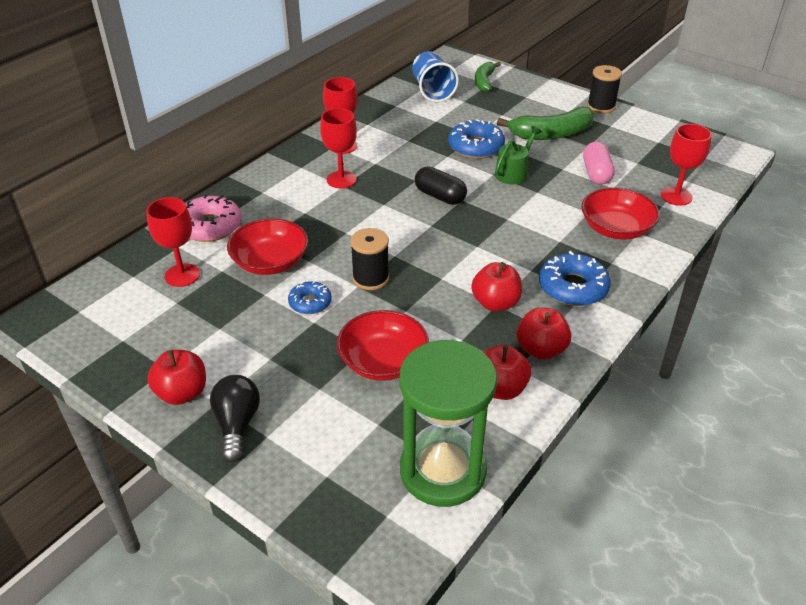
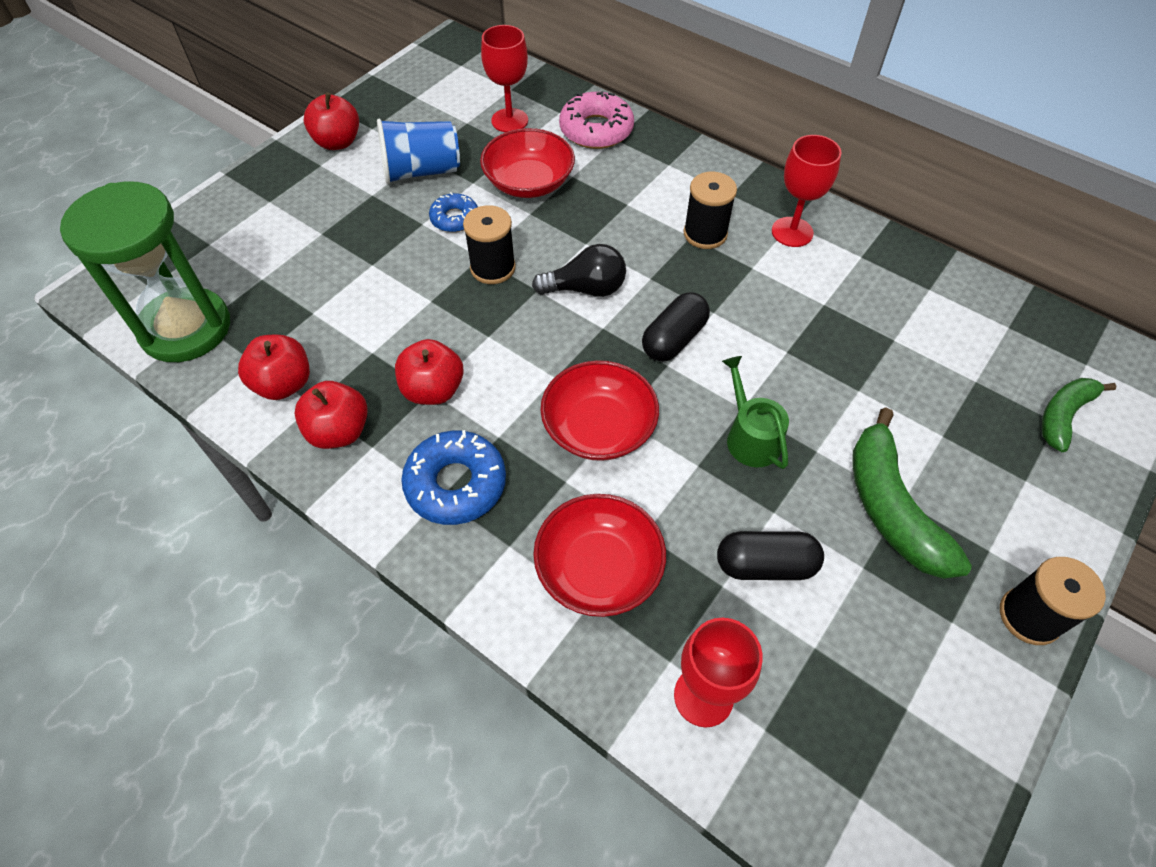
camera: 90 degrees right, 15 degrees up
(237, 425) = (289, 180): black light bulb -> black light bulb (586, 289)
(341, 179) = (705, 234): red goblet -> black spool
(383, 361) = (350, 281): red bowl -> red bowl (599, 427)
(432, 90) = (998, 337): blue cup -> blue cup (421, 171)
(476, 147) = (821, 390): blue donut -> none
(484, 81) = (1063, 416): green banana -> green banana turned 60 degrees counterclockwise
(513, 173) = (750, 437): green watering can -> green watering can turned 150 degrees counterclockwise
(596, 173) = (765, 565): pink capsule -> black capsule

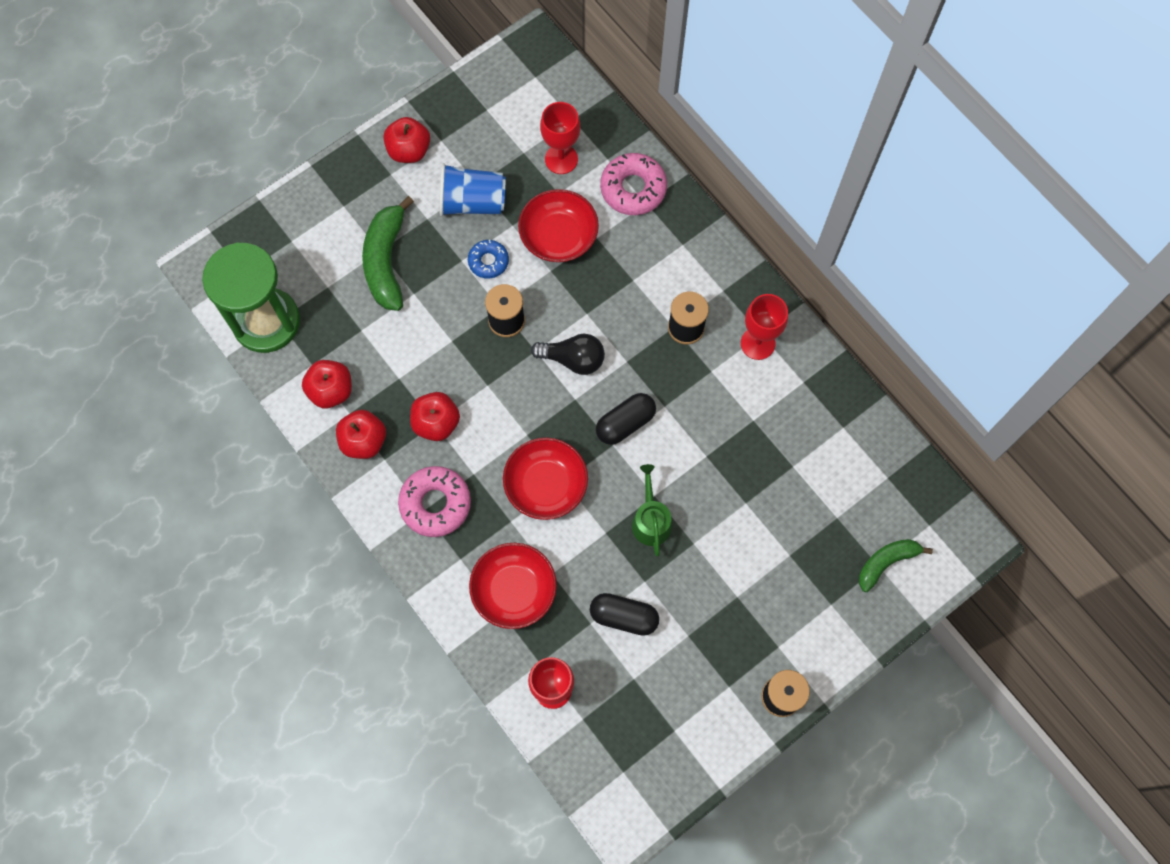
camera: 15 degrees right, 15 degrees up
(456, 484) = (435, 504): blue donut -> pink donut
(890, 508) = (726, 599): green banana -> green banana (386, 261)

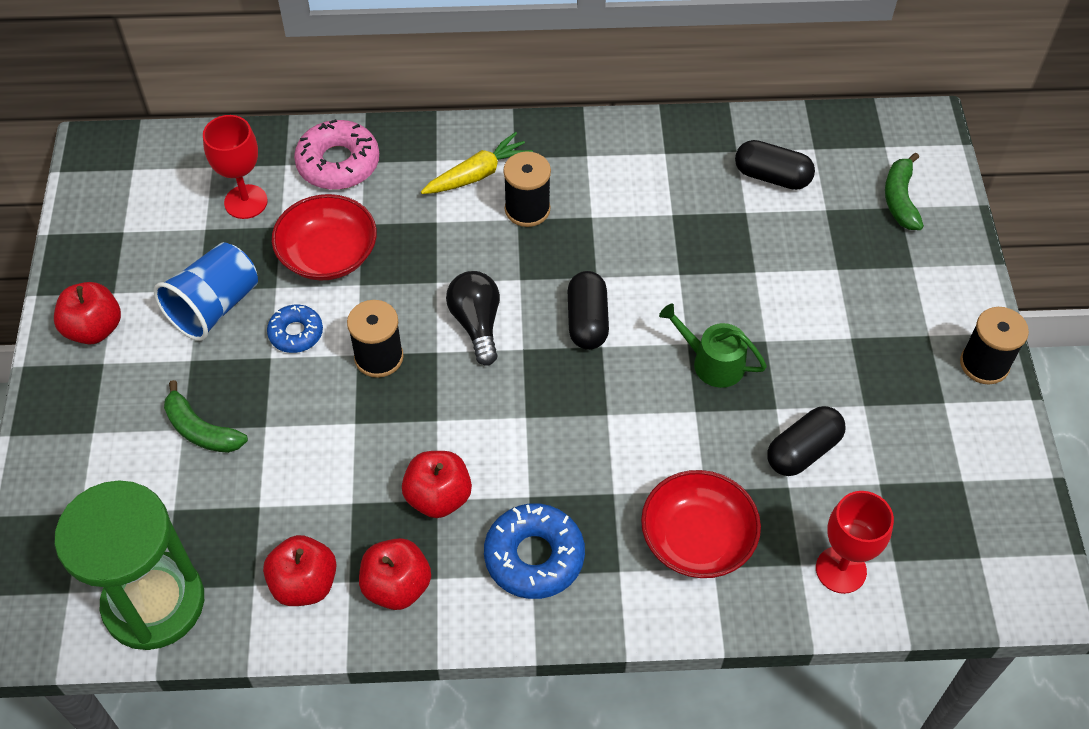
camera: 55 degrees left, 15 degrees down
(386, 261) = (201, 430): green banana -> green banana, size x0.63
(435, 504) = (534, 557): pink donut -> blue donut
(546, 485) = (598, 434): red bowl -> none
(573, 359) = (477, 324): black light bulb -> black light bulb turned 60 degrees counterclockwise
(691, 277) = (478, 174): none -> yellow carrot
(757, 343) = (594, 164): red goblet -> none
(838, 464) = (772, 176): none -> black capsule

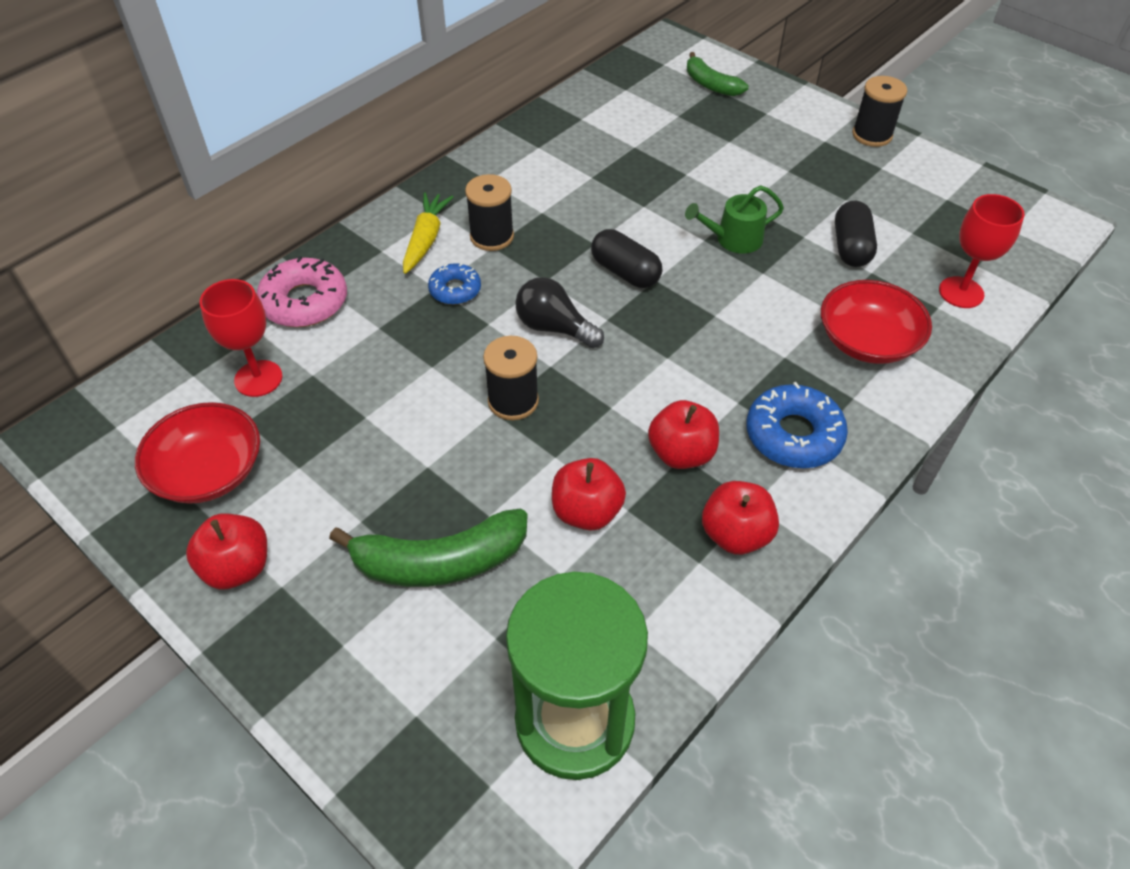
camera: 45 degrees left, 5 degrees down
(201, 430) = (439, 562): green banana -> green banana, size x1.59
(214, 307) = (330, 468): blue cup -> none
(296, 333) = (426, 434): blue donut -> blue donut (455, 290)
(304, 584) = (670, 594): red apple -> red apple (586, 512)
(328, 254) = (379, 365): red bowl -> red bowl (209, 471)
(772, 176) = (622, 118): black capsule -> none

